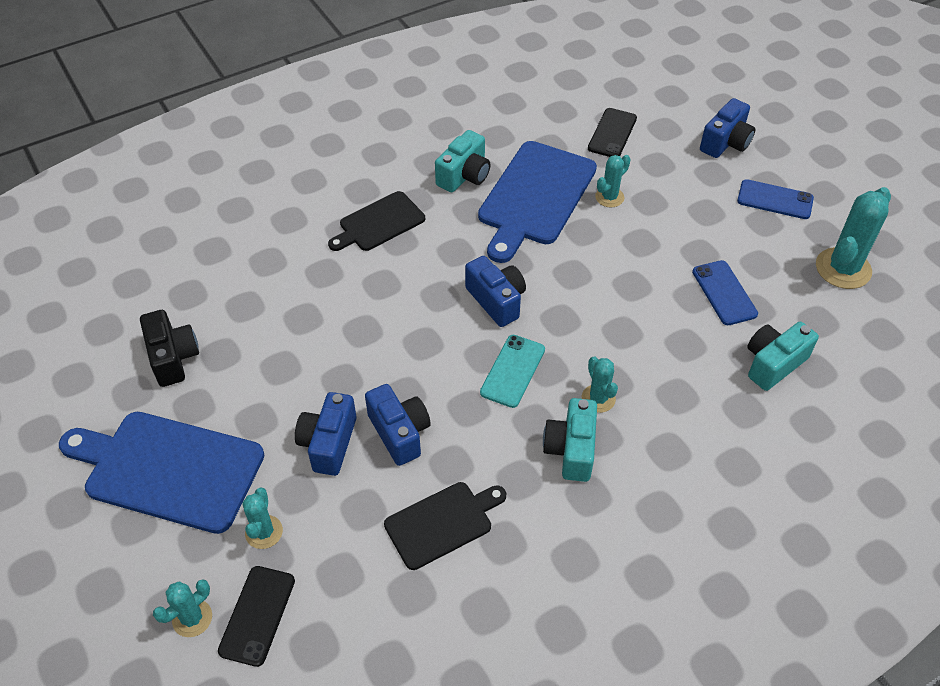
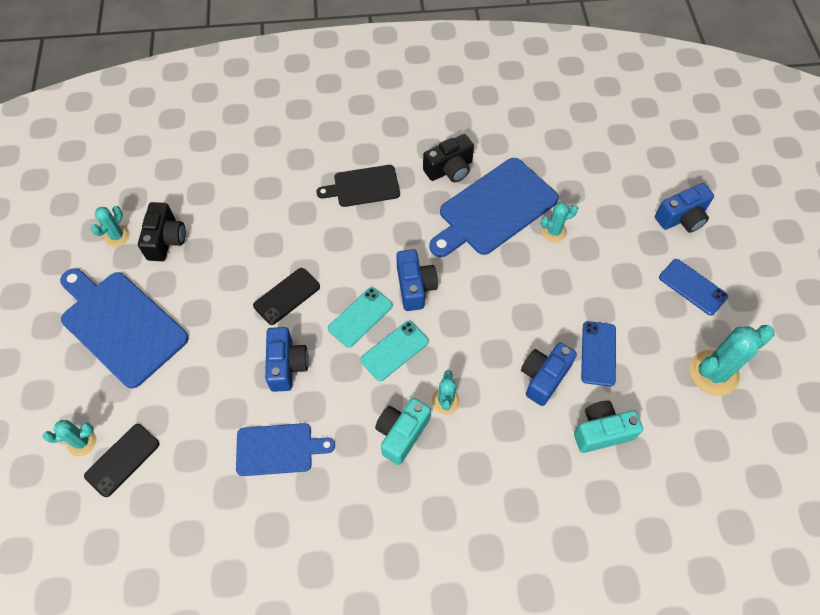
camera: 25 degrees right, 10 degrees up
(264, 532) = (157, 400): turquoise cactus -> turquoise cactus (117, 236)
(329, 443) = (234, 352): blue camera -> blue camera (543, 377)
(442, 523) = (278, 449): black cutting board -> blue cutting board
(454, 352) = (360, 317): none -> turquoise phone
(464, 175) = (449, 169): turquoise camera -> black camera
(612, 133) = (589, 174): black phone -> black phone (287, 296)

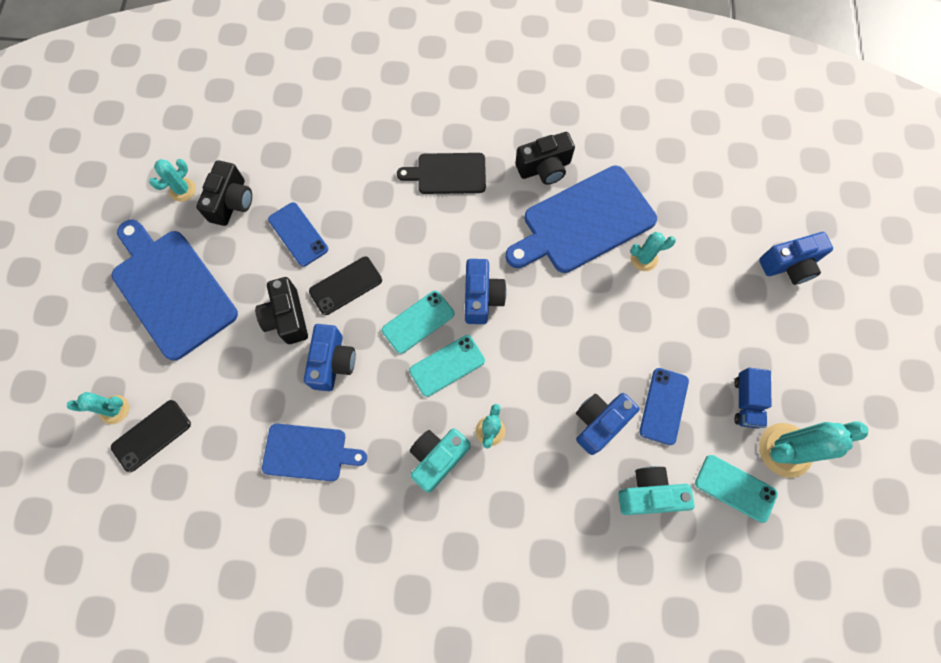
camera: 10 degrees right, 10 degrees up
(236, 332) = (287, 317): none -> black camera
(670, 337) = (746, 401): none -> blue truck
(677, 413) = (735, 488): none -> turquoise phone
(692, 287) = (783, 348): blue phone -> blue phone (298, 234)

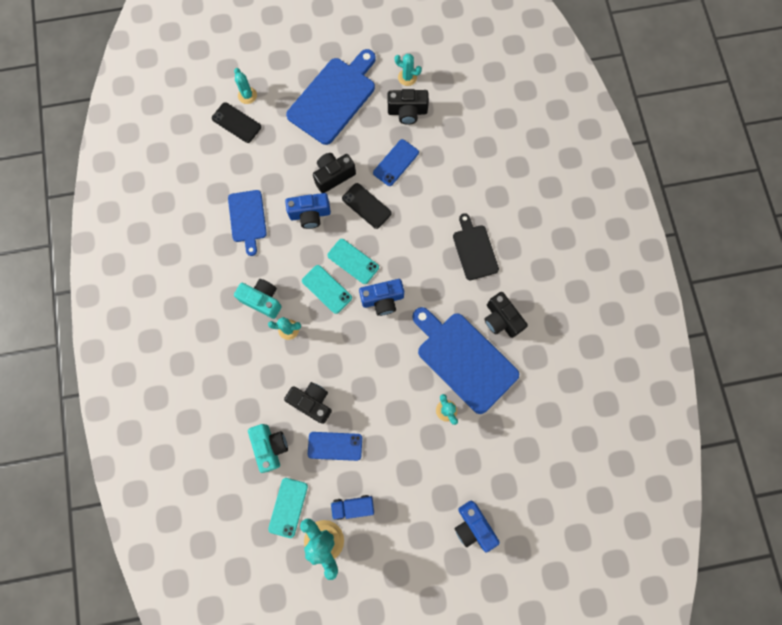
camera: 75 degrees right, 5 degrees up
(599, 423) = (312, 402): blue camera -> black camera

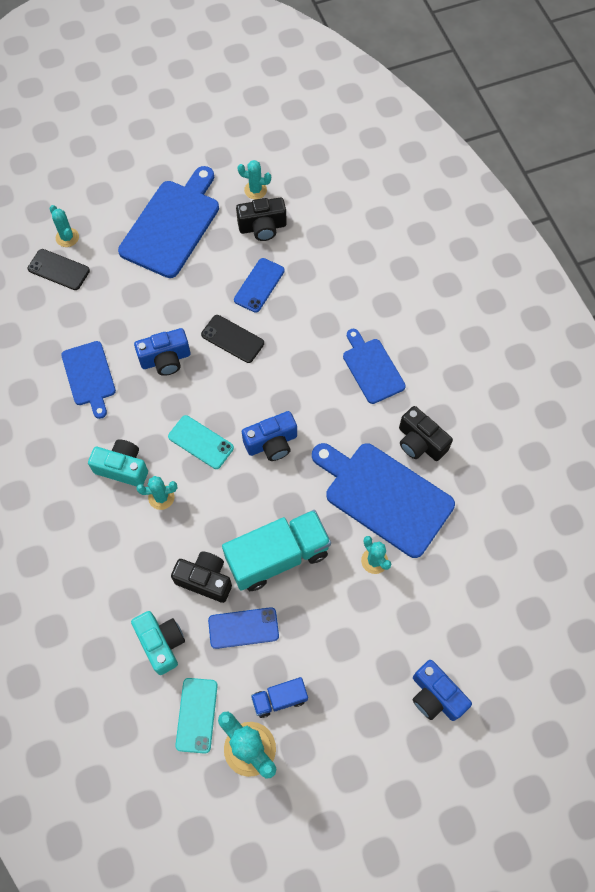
camera: 10 degrees left, 10 degrees down
(333, 176) = (187, 311): black camera -> none
(353, 261) = (227, 405): turquoise phone -> none
(371, 393) = (277, 556): none -> turquoise truck
(474, 250) = (372, 368): black cutting board -> blue cutting board

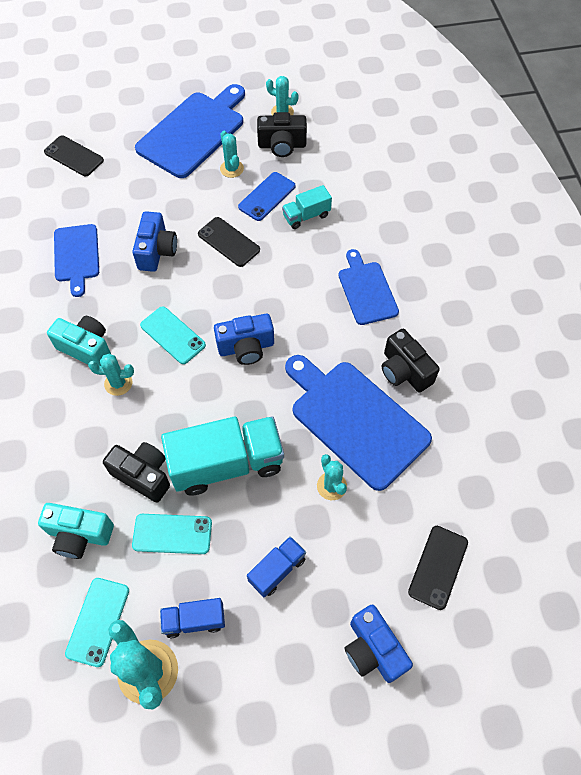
camera: 10 degrees right, 5 degrees down
(67, 237) = (90, 129): turquoise cactus -> turquoise cactus (231, 169)
(161, 643) = (79, 535): turquoise camera -> turquoise camera turned 120 degrees clockwise
(165, 359) = (156, 251): blue camera -> blue camera turned 75 degrees counterclockwise
(243, 628) = (172, 534): blue phone -> turquoise phone
(301, 300) = (306, 216): none -> turquoise truck
(341, 643) = (277, 570): none -> blue truck
(478, 616) = (438, 567): none -> black phone

